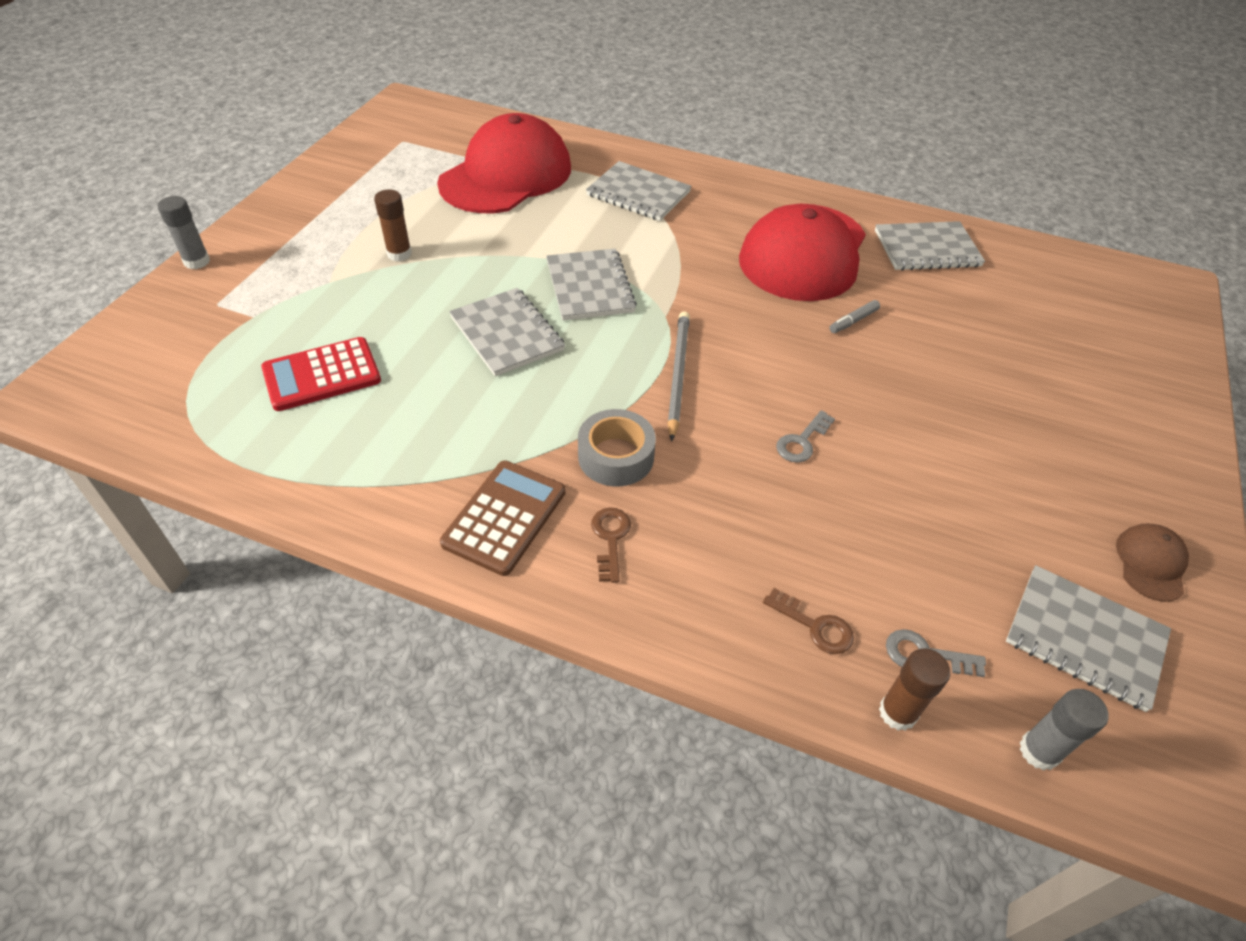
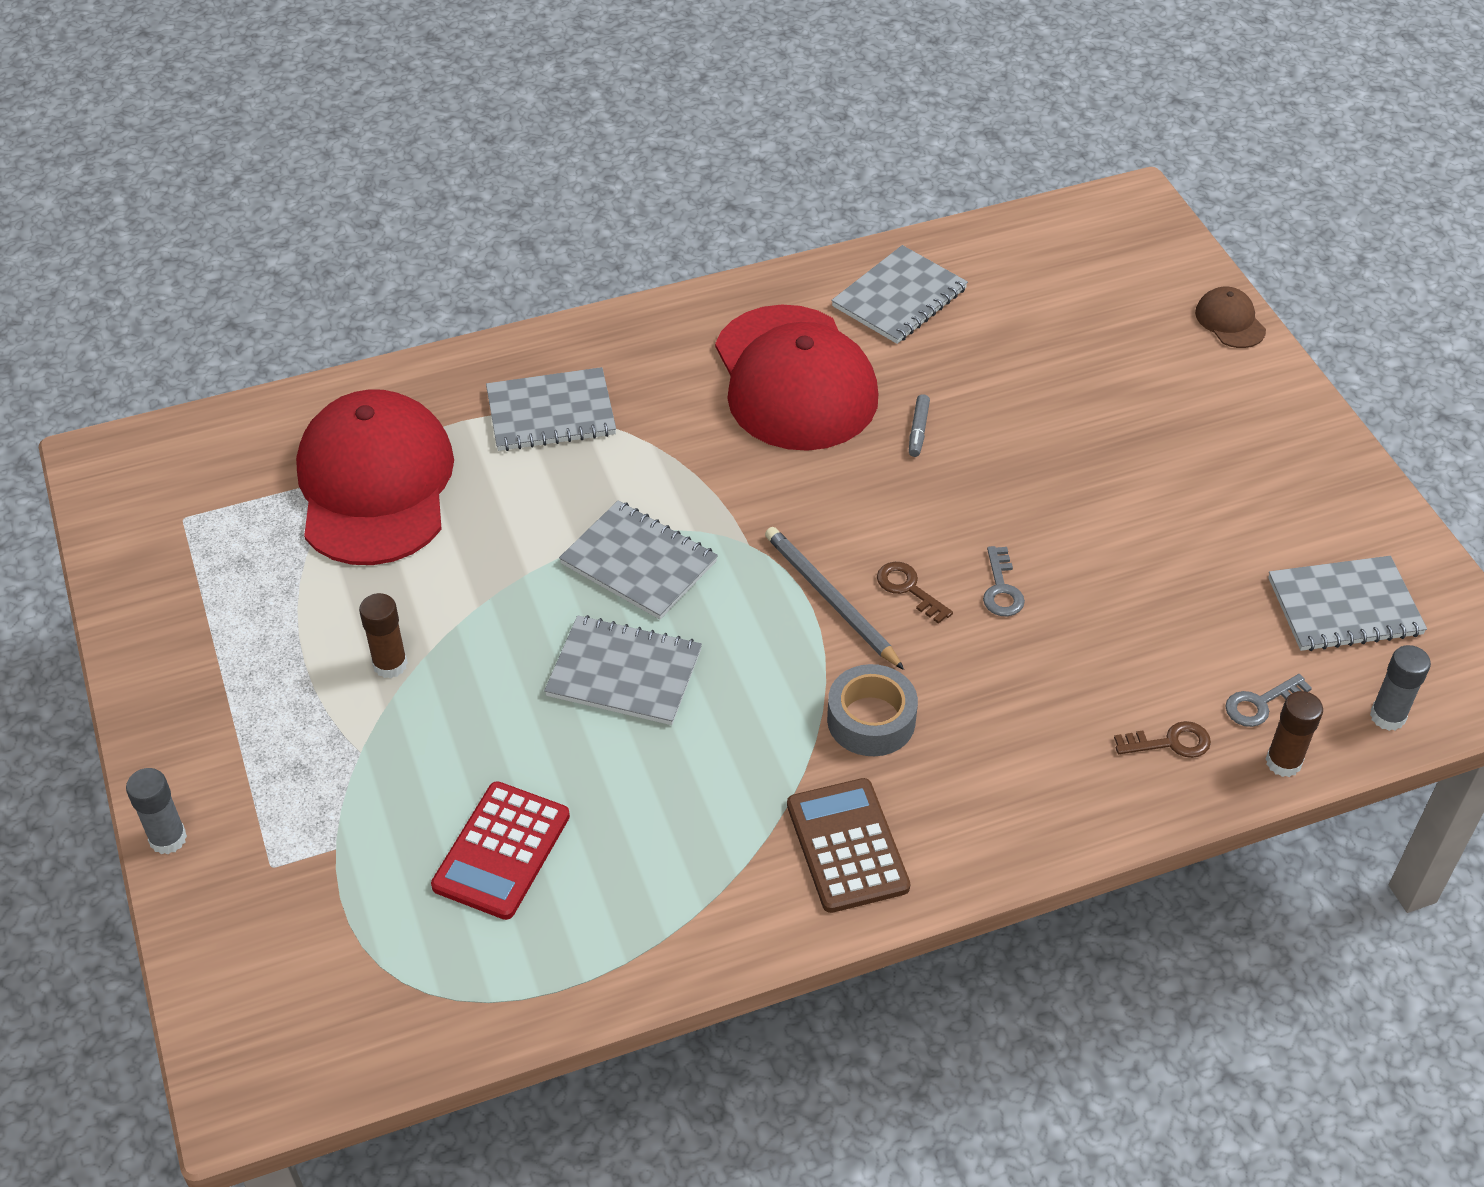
camera: 40 degrees left, 0 degrees up
(610, 539) = (951, 795): brown key -> brown key (908, 589)
(1150, 563) = (1335, 509): brown cap -> brown cap (1230, 321)

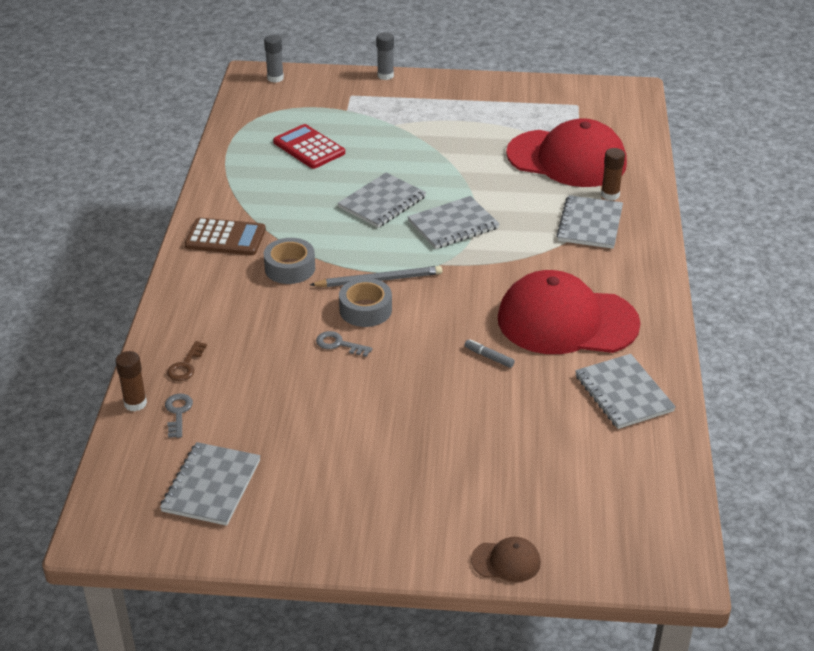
camera: 115 degrees right, 10 degrees down
(390, 664) = (439, 141): brown glue stick -> brown glue stick (610, 195)
(908, 589) = (365, 310): brown key -> grey tape
(1387, 716) = (123, 462): grey glue stick -> grey glue stick (275, 78)

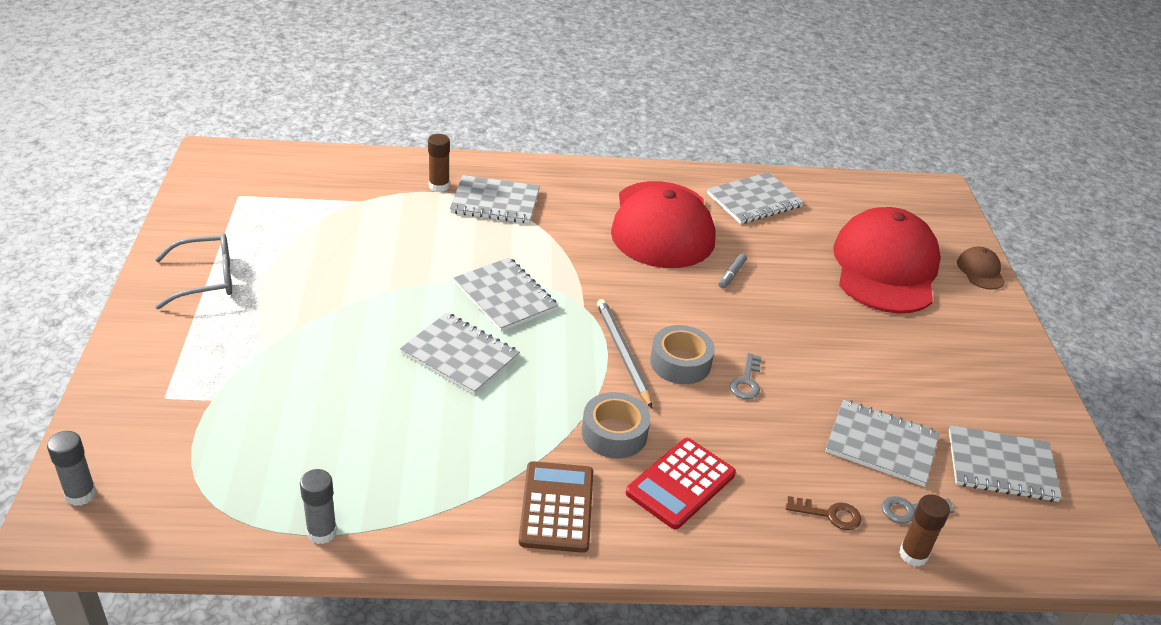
camera: 100 degrees left, 0 degrees up
(251, 412) = (881, 445): none -> grey notebook
(309, 147) = (317, 435): red calculator -> red calculator (680, 483)
(385, 76) = (112, 362): grey glue stick -> grey glue stick (322, 532)
(470, 99) = (206, 279): none -> grey glasses
(567, 159) = (364, 209): red cap -> red cap (885, 267)

